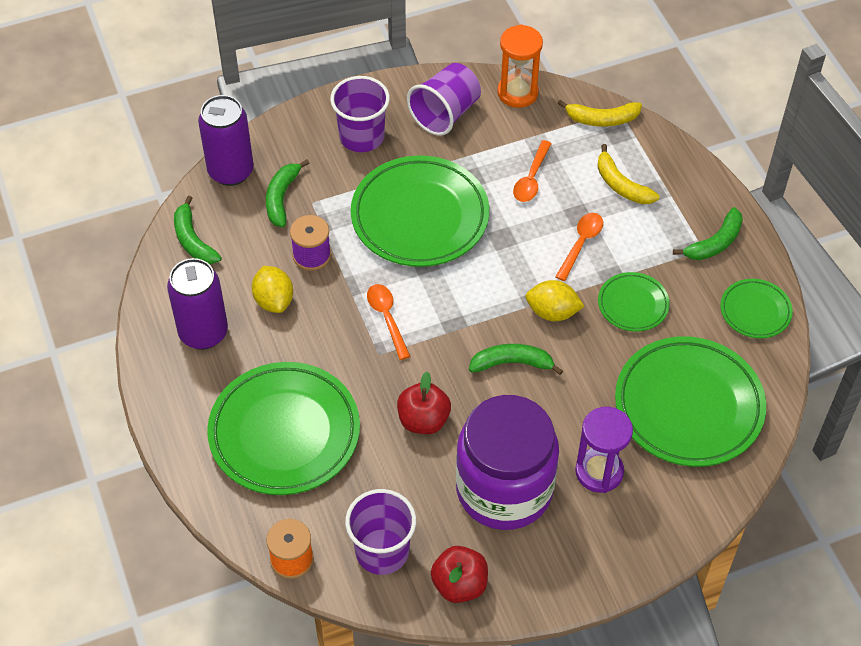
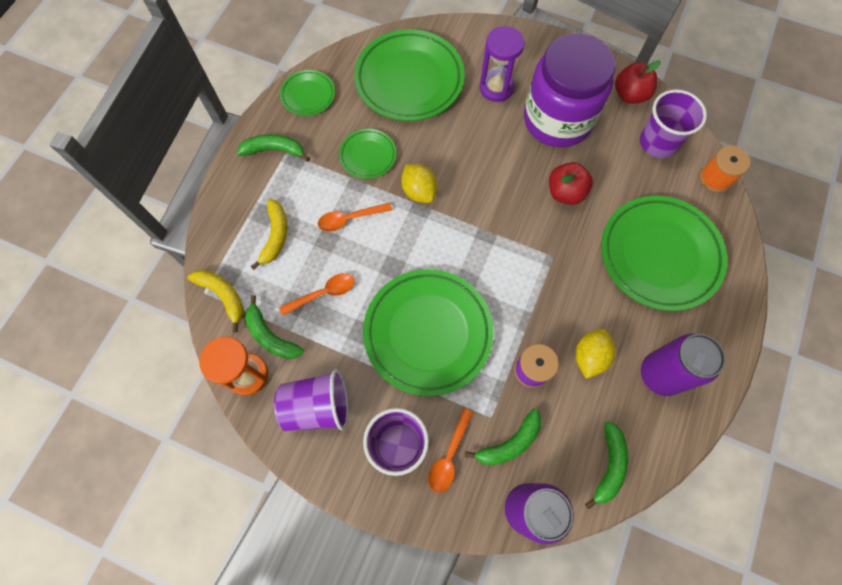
camera: 135 degrees left, 15 degrees up
(387, 318) = (524, 276): orange spoon -> orange spoon (449, 456)
(512, 363) = (477, 182): green banana -> green banana (271, 336)

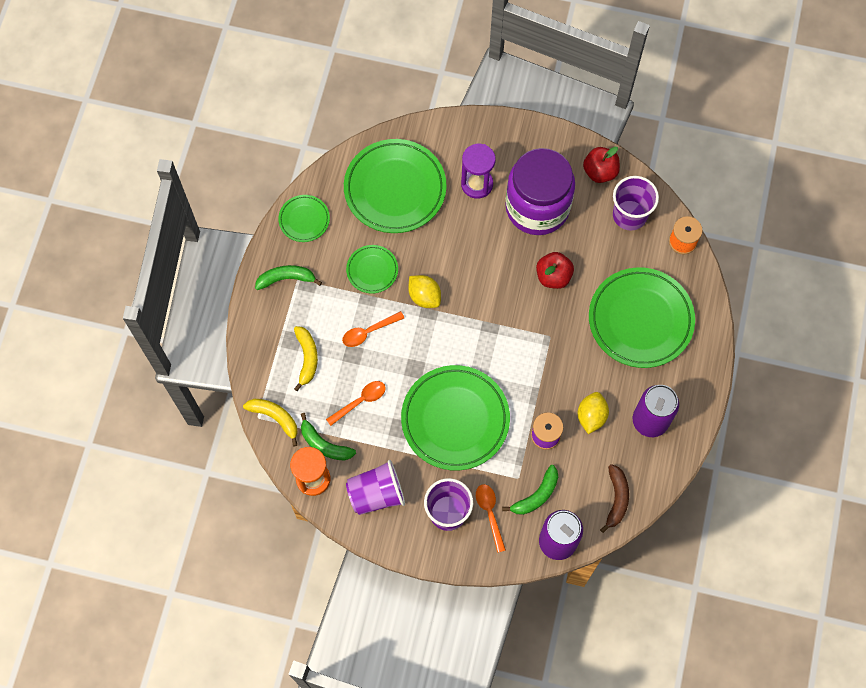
camera: 10 degrees left, 0 degrees up
(449, 456) = (490, 513): orange spoon -> orange spoon turned 150 degrees clockwise
(608, 465) = (616, 499): green banana -> brown banana

